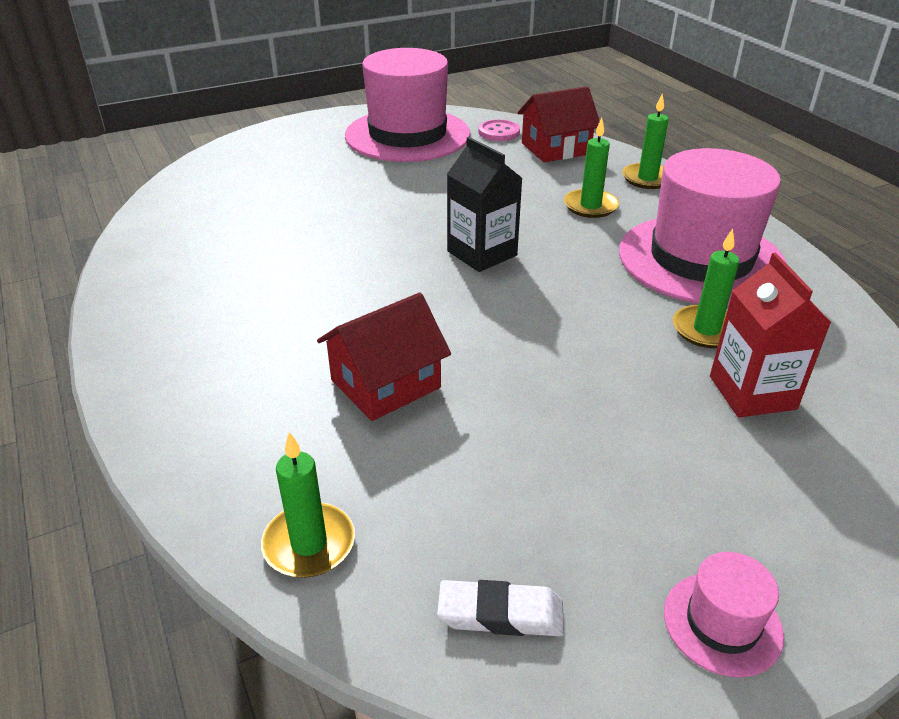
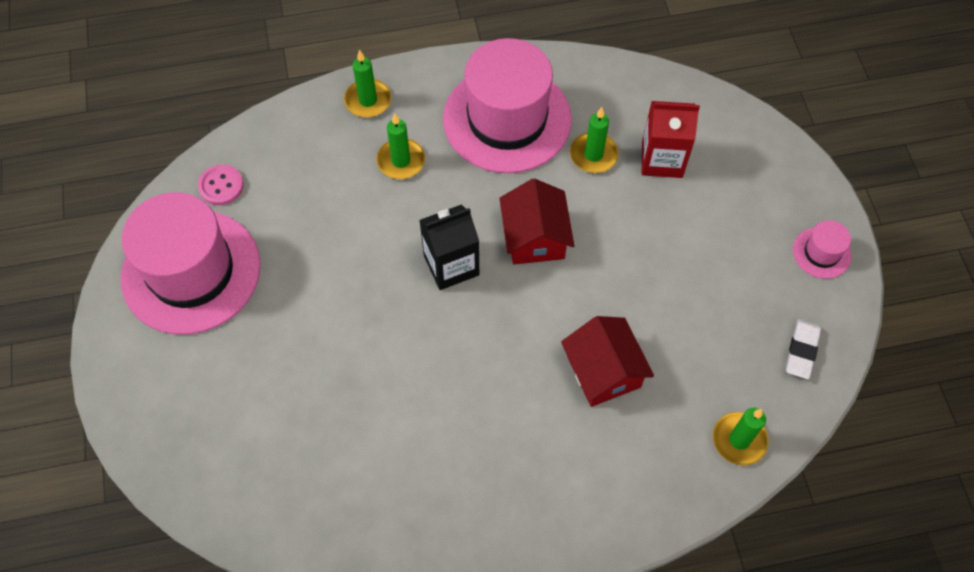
camera: 75 degrees left, 25 degrees up
(555, 148) = (279, 149): red house -> red house (535, 237)

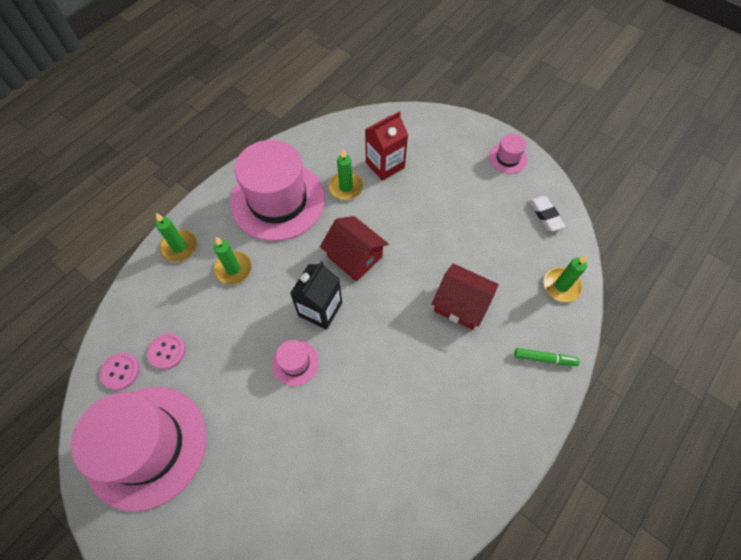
camera: 40 degrees left, 0 degrees up
(275, 198) = (167, 351): none -> pink button
(381, 299) = (295, 363): none -> pink hat
(641, 496) = (544, 358): none -> green marker

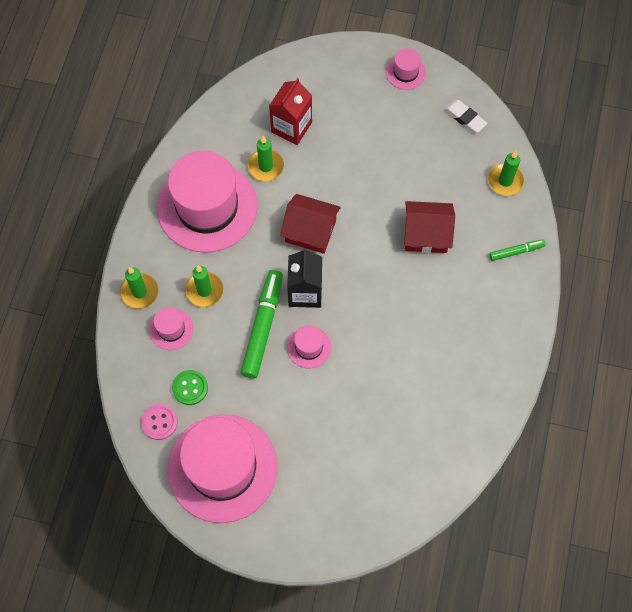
camera: 25 degrees left, 5 degrees up
(167, 351) = (190, 388): pink button -> green button
(184, 290) = (171, 329): none -> pink hat
(264, 324) = (262, 327): none -> green marker

